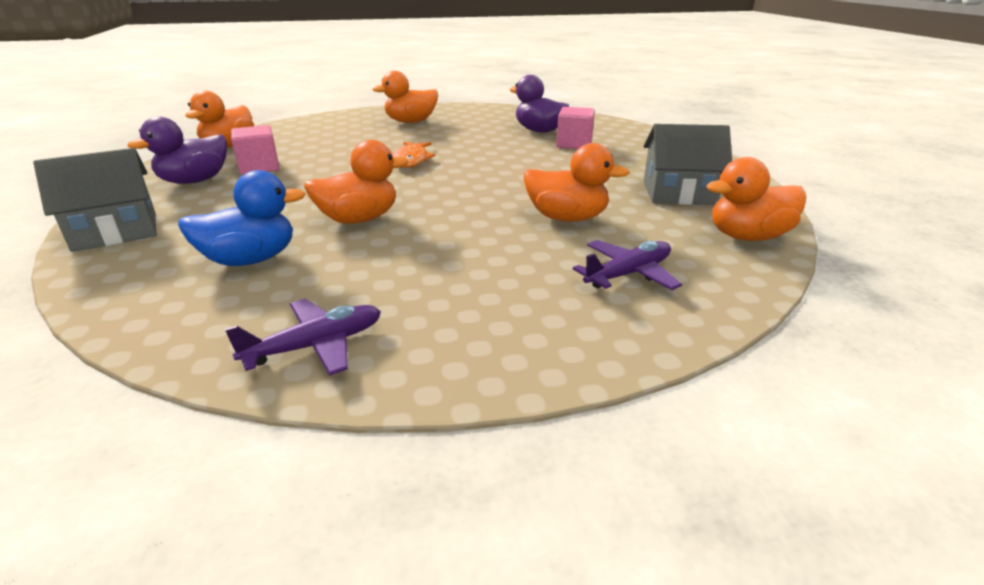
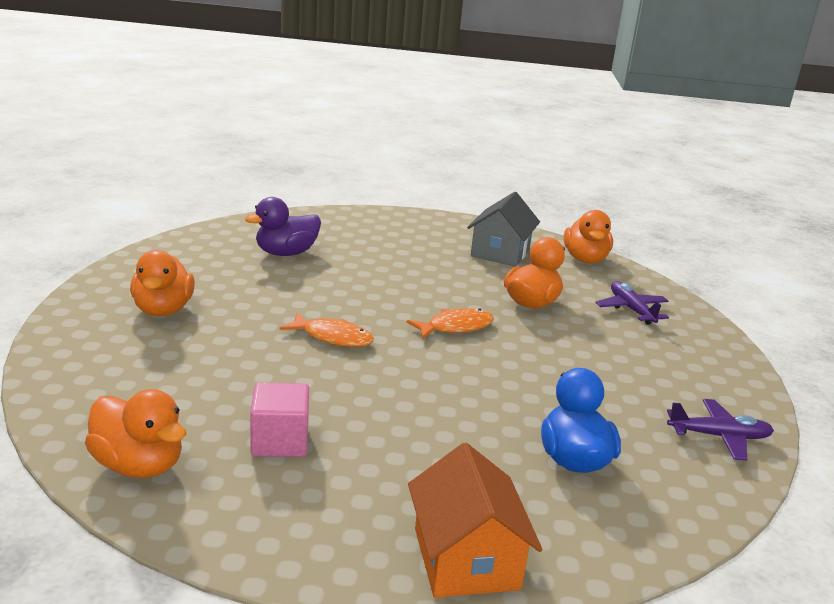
camera: 75 degrees left, 5 degrees down
(115, 231) = (466, 558): grey house -> orange house
(195, 181) = (302, 498): purple duck -> none
(316, 346) = (719, 436): purple plane -> purple plane turned 105 degrees clockwise
(359, 219) = (496, 392): orange duck -> none
(471, 193) = (455, 327): none -> orange fish
(574, 144) = (348, 251): pink cube -> none

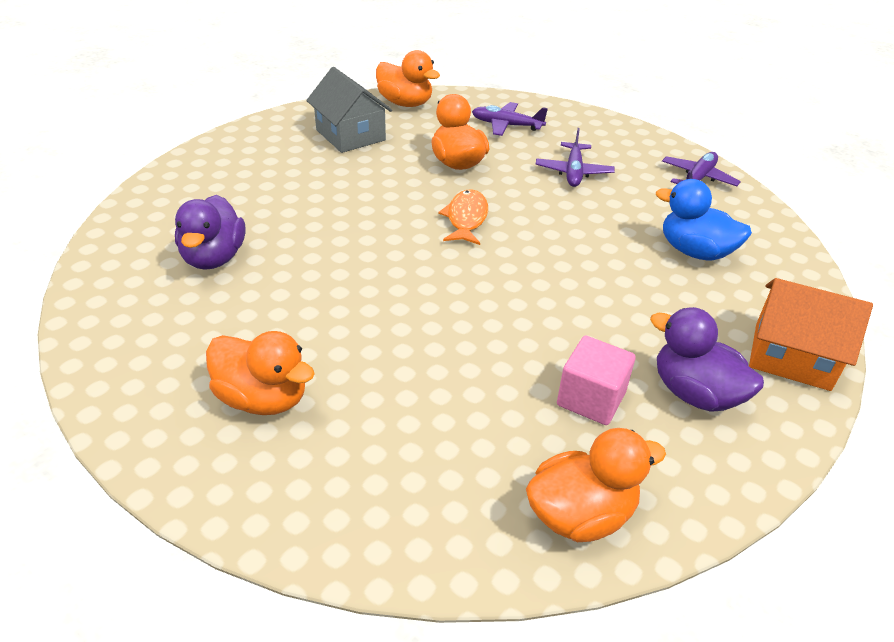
camera: 55 degrees left, 15 degrees up
(333, 337) = (428, 296): orange fish -> none
(340, 499) = (695, 393): none -> purple duck
(609, 360) = (573, 172): none -> purple plane

